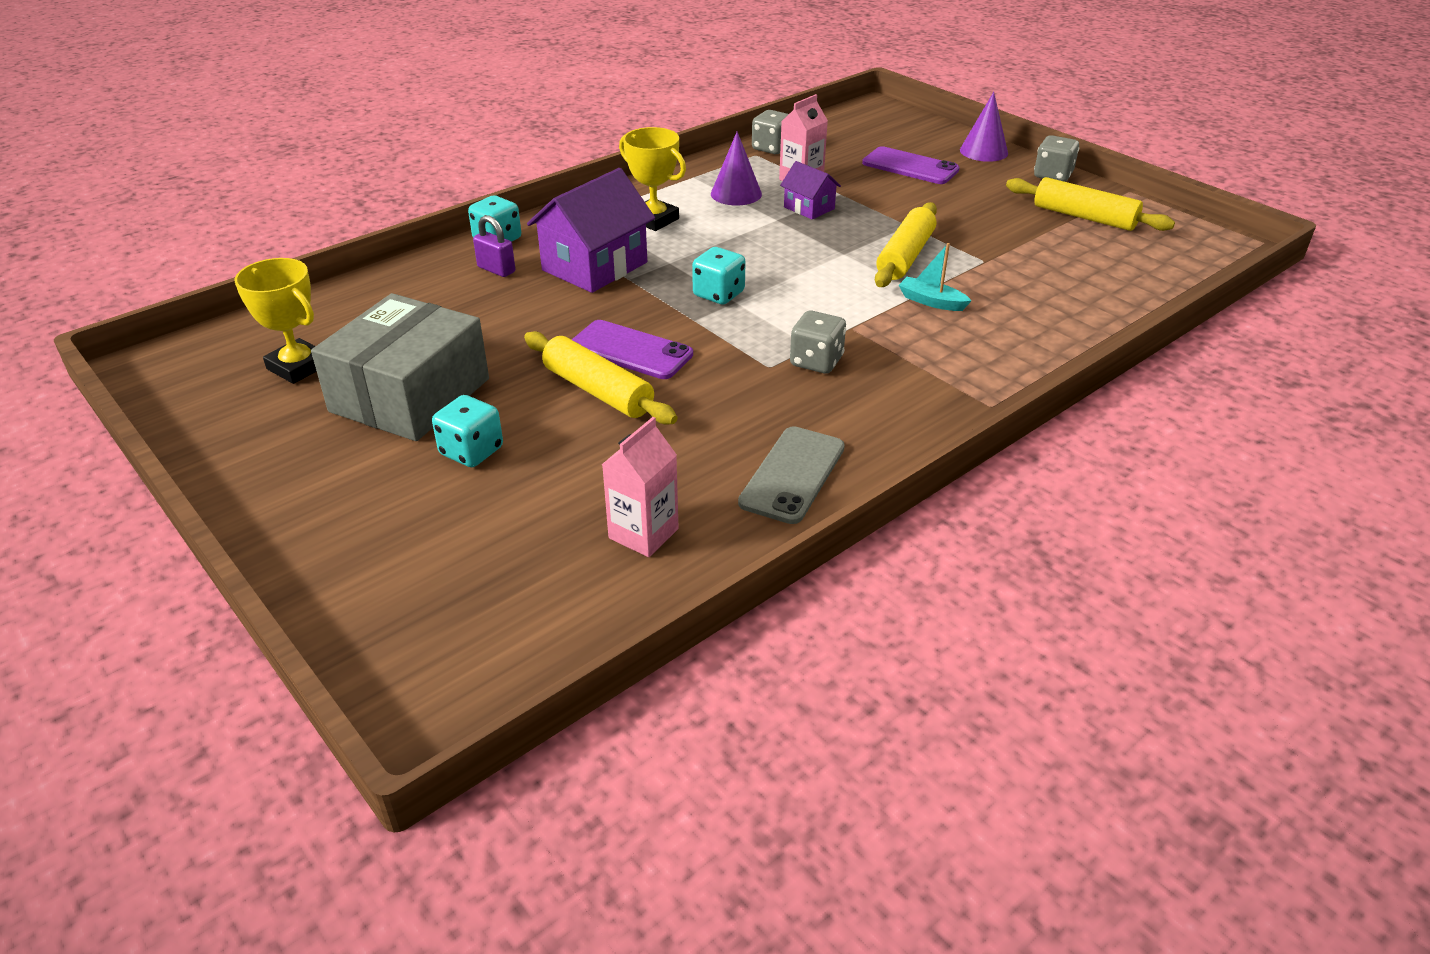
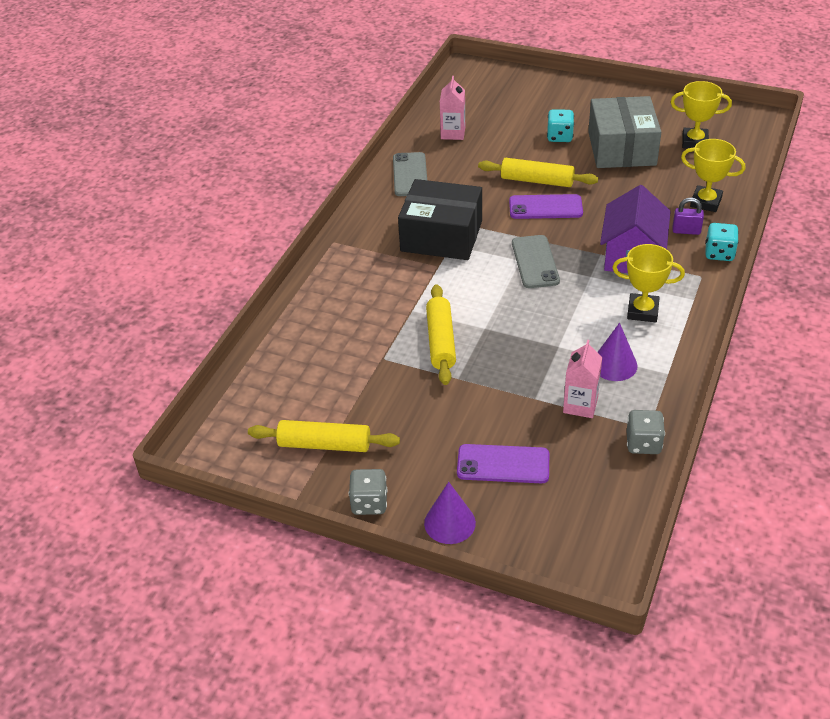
camera: 155 degrees right, 5 degrees up
(422, 290) = (706, 202): none -> yellow trophy
(719, 294) = (535, 262): turquoise dice -> grey phone
(809, 208) = (545, 369): purple house -> none
(816, 361) = (441, 236): grey dice -> black box
(931, 302) = (401, 304): turquoise boat -> none

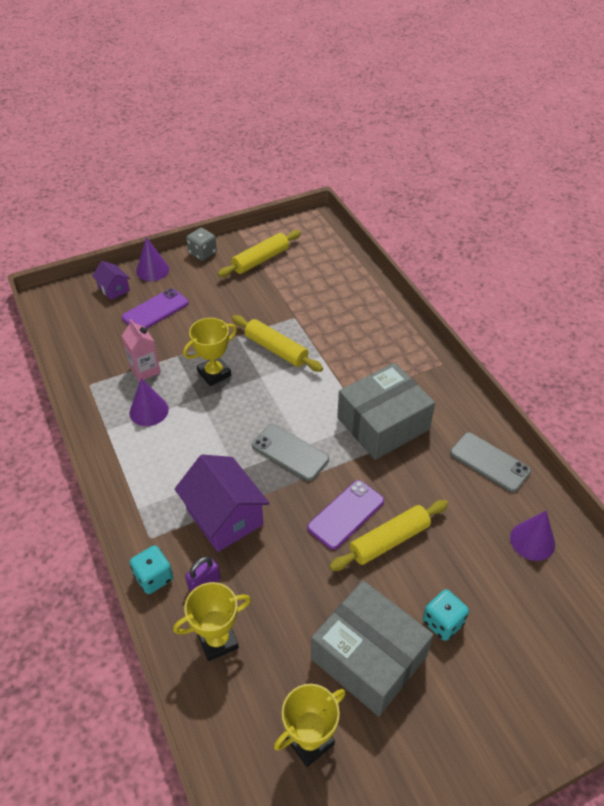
camera: 130 degrees right, 5 degrees up
(441, 236) = (383, 423): black box -> grey box
(453, 133) = (532, 541): pink carton -> purple cone
(519, 529) = (114, 289): none -> purple house
(642, 311) = (167, 467): yellow trophy -> yellow trophy (214, 373)
(643, 443) = (84, 373): grey dice -> none

